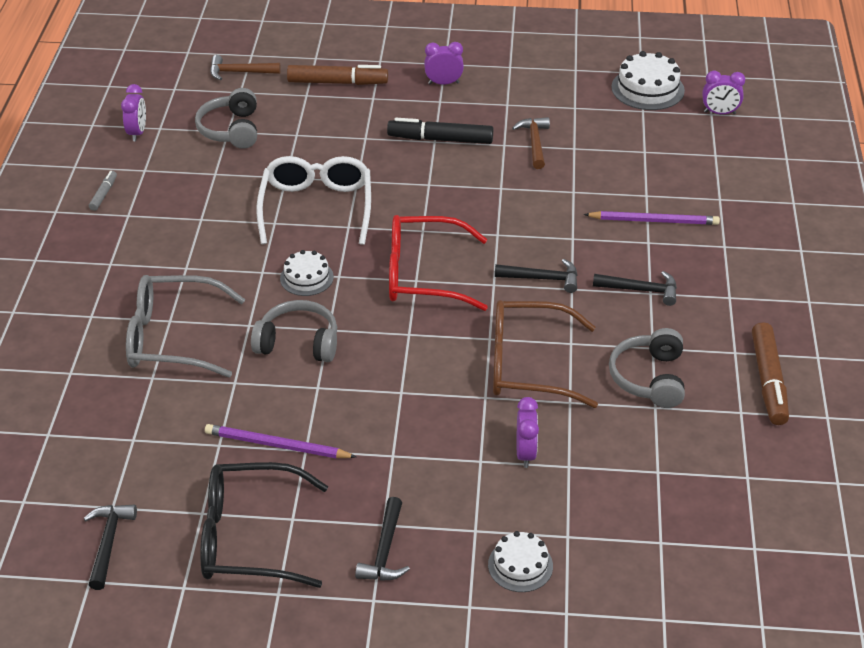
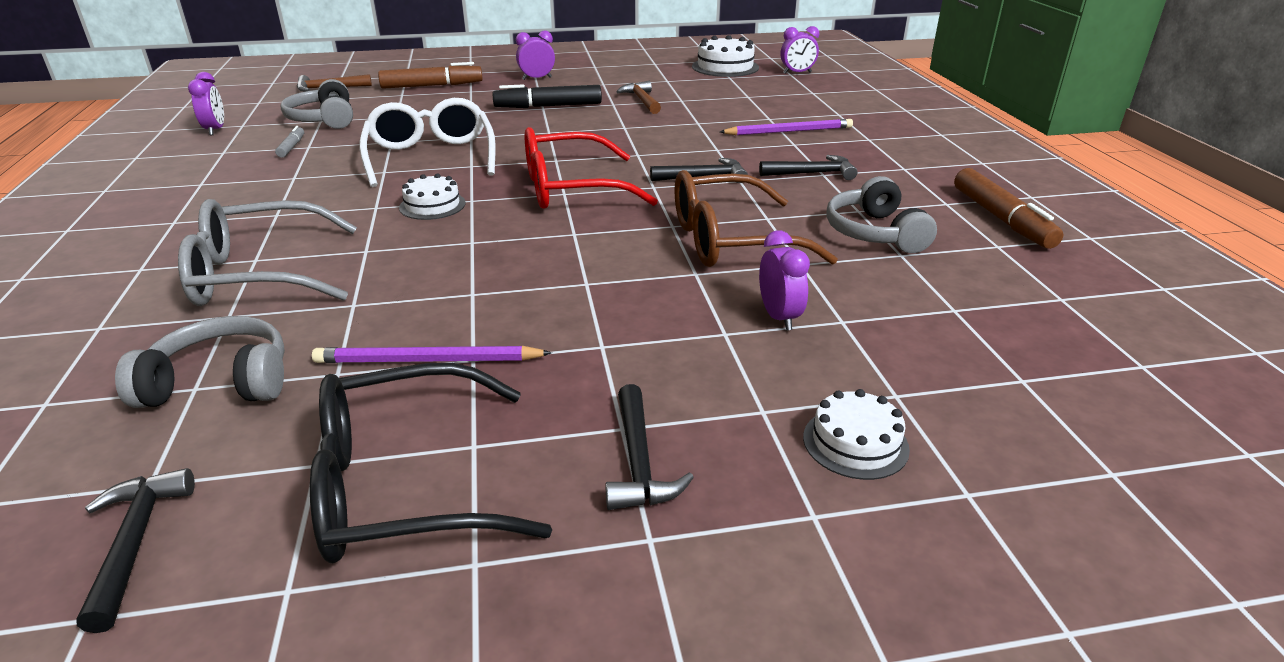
camera: 15 degrees left, 10 degrees down
(104, 194) = (170, 172): grey marker -> grey marker (292, 147)
(298, 343) = (435, 257): grey headphones -> grey headphones (220, 383)

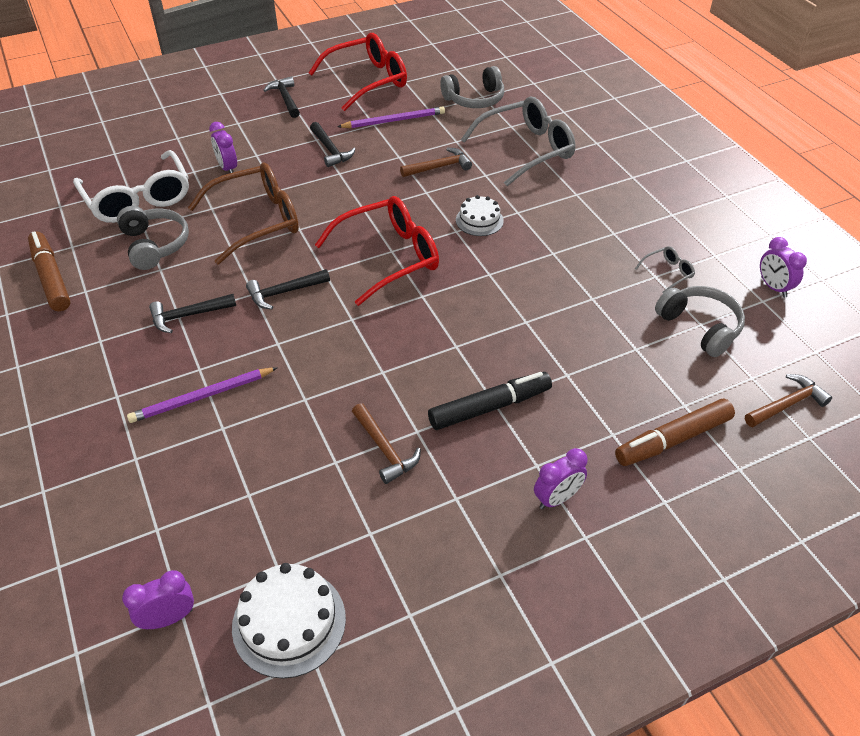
camera: 165 degrees right, 15 degrees up
(135, 542) = (440, 57): black hammer -> black hammer (331, 150)
(292, 147) = (668, 273): grey marker -> grey glasses
(405, 485) = (367, 81): black glasses -> red glasses
(422, 269) = (439, 167): none -> brown hammer
(431, 157) = (533, 280): white glasses -> white glasses (138, 199)
(855, 443) = (200, 117): white cake -> none

